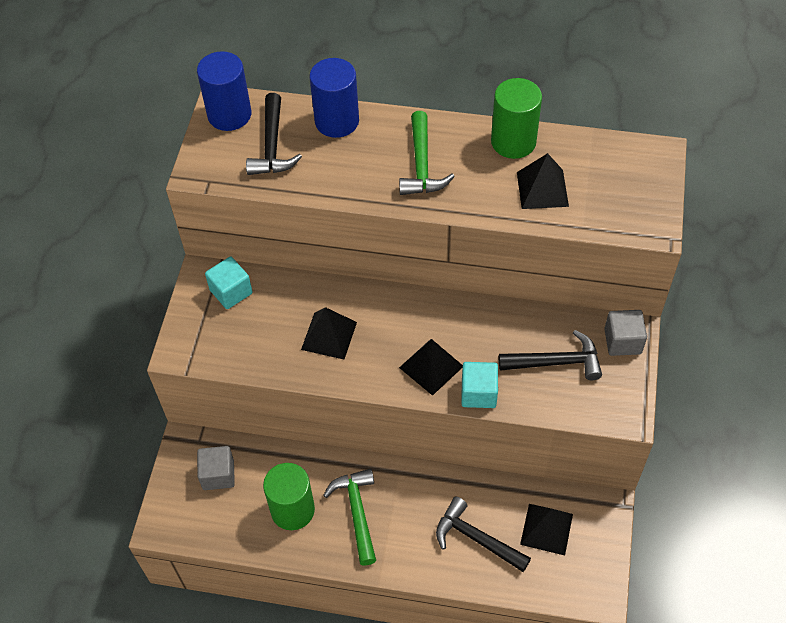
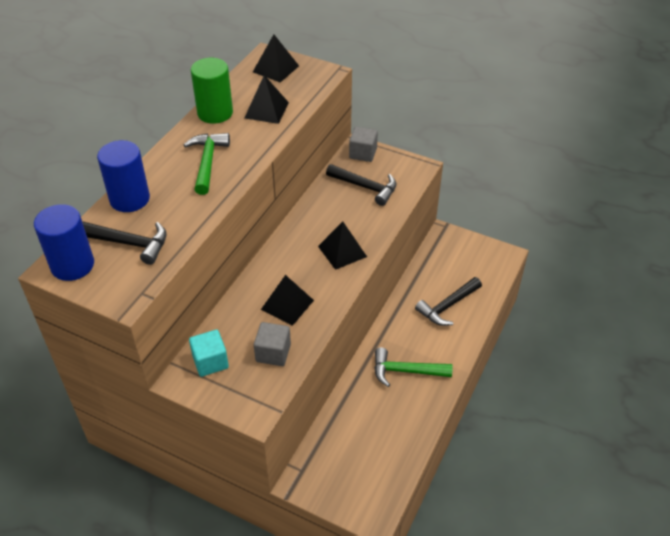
camera: 75 degrees left, 10 degrees down
(218, 475) = (340, 461): grey cube -> grey cube (273, 353)
(292, 510) = (390, 413): green cylinder -> none
(422, 165) = (207, 162): green hammer -> green hammer turned 105 degrees counterclockwise
(478, 393) = (375, 231): turquoise cube -> none
(546, 529) = (451, 268): black pyramid -> black pyramid (275, 69)
(556, 362) = (366, 187): black hammer -> black hammer turned 105 degrees clockwise

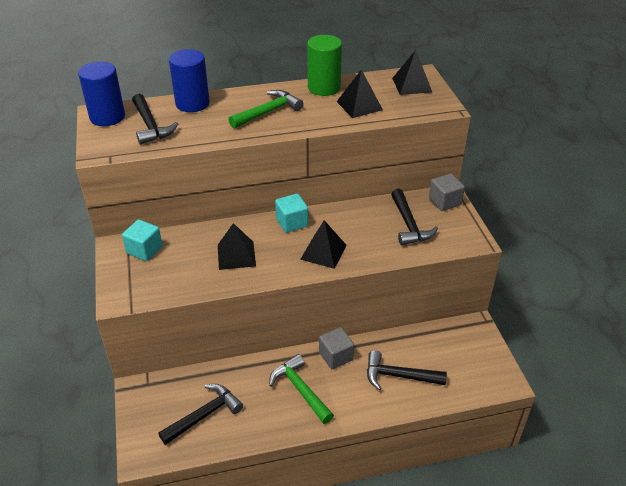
camera: 50 degrees right, 5 degrees down
(273, 353) = (182, 275): grey cube -> grey cube (336, 356)
(287, 248) = (292, 222): none -> turquoise cube
(373, 448) = (205, 415): none -> black hammer

